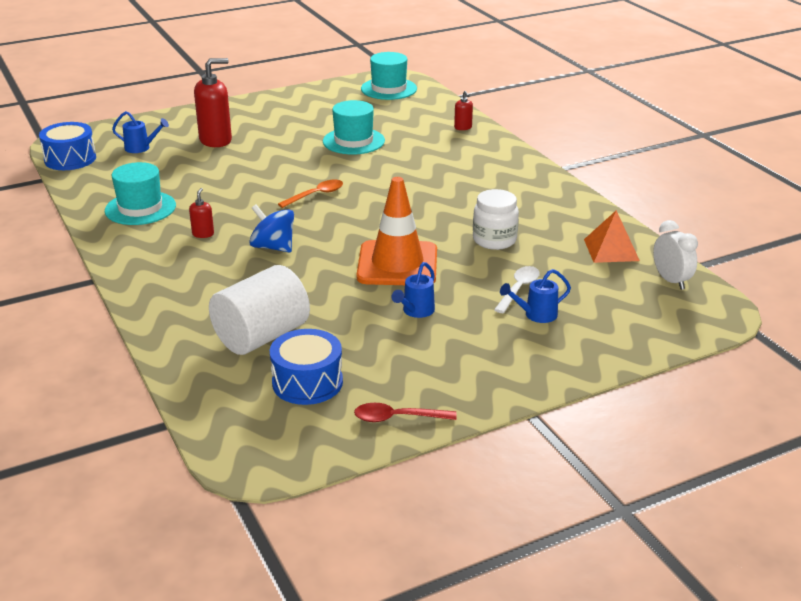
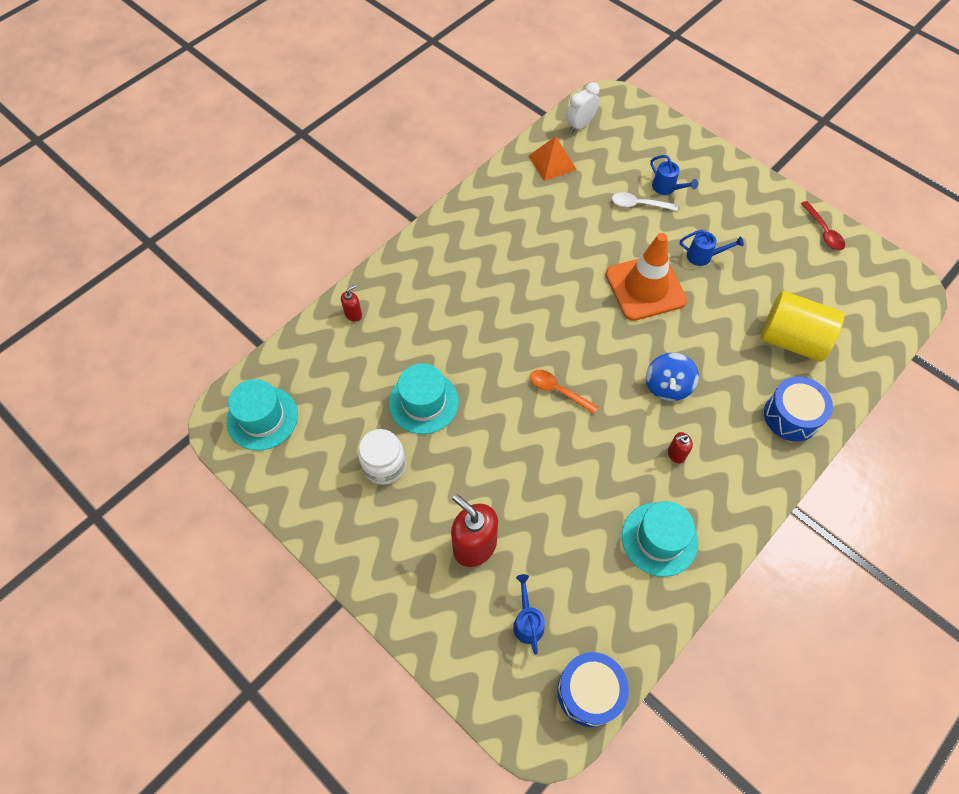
camera: 110 degrees left, 30 degrees up
(262, 336) = (792, 339): white cylinder -> yellow cylinder
(307, 382) = (823, 291): blue drum -> blue drum (791, 416)
(494, 240) = (574, 235): white jar -> white jar (384, 465)

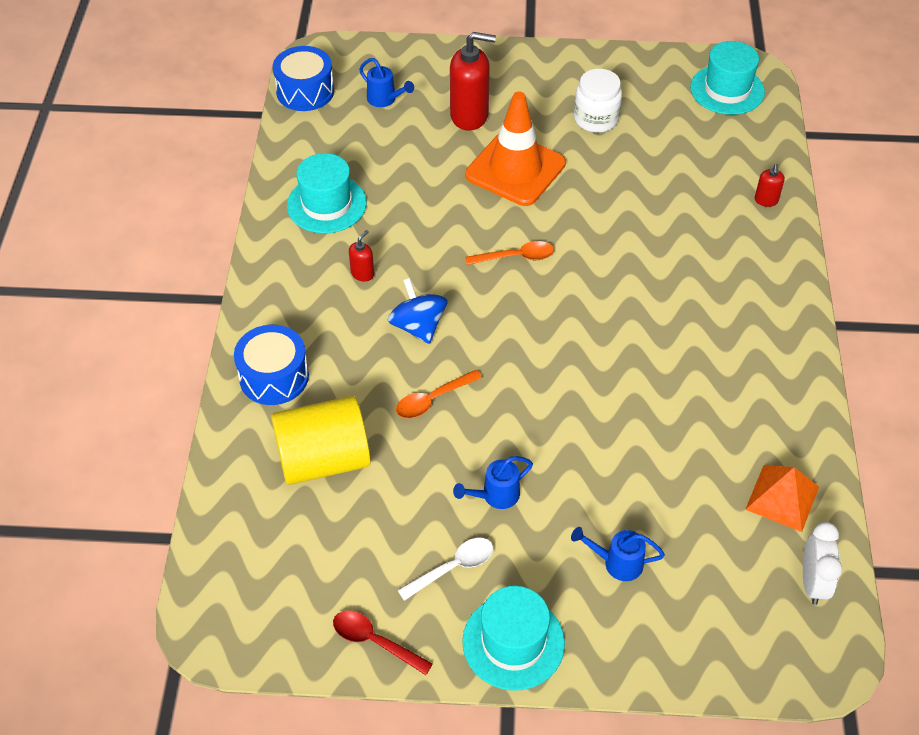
camera: 140 degrees right, 10 degrees down
(423, 402) = (619, 176): turquoise hat -> turquoise hat (513, 642)
(639, 204) = (627, 513): white spoon -> white spoon (452, 568)
(645, 287) = (526, 412): orange traffic cone -> orange traffic cone (515, 169)
(696, 332) = (433, 399): none -> orange spoon

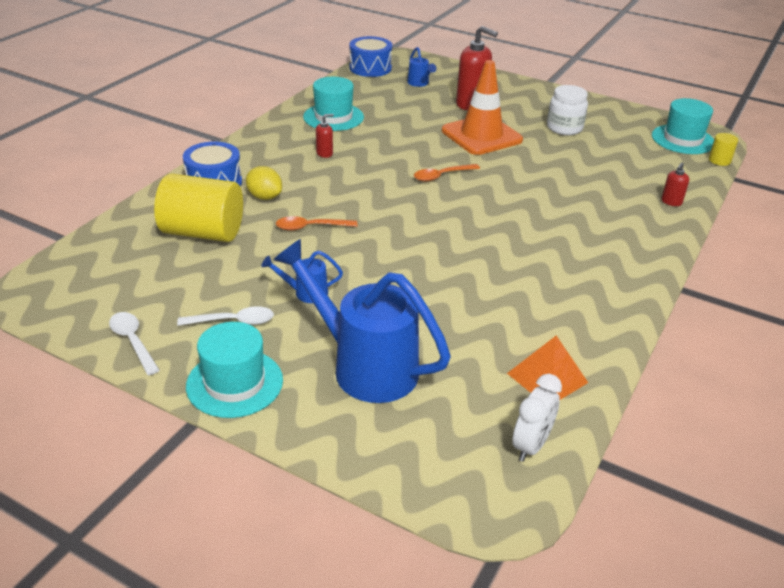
camera: 25 degrees right, 15 degrees down
(348, 374) = (264, 197): none -> yellow lemon
(375, 641) = (133, 342): red spoon -> white spoon
(418, 326) = (337, 188): blue spinning top -> none
(515, 257) = (442, 176): orange spoon -> orange spoon turned 135 degrees clockwise
(617, 563) = (365, 366): blue watering can -> blue watering can, size x2.30
(779, 112) = (719, 160): none -> yellow cylinder

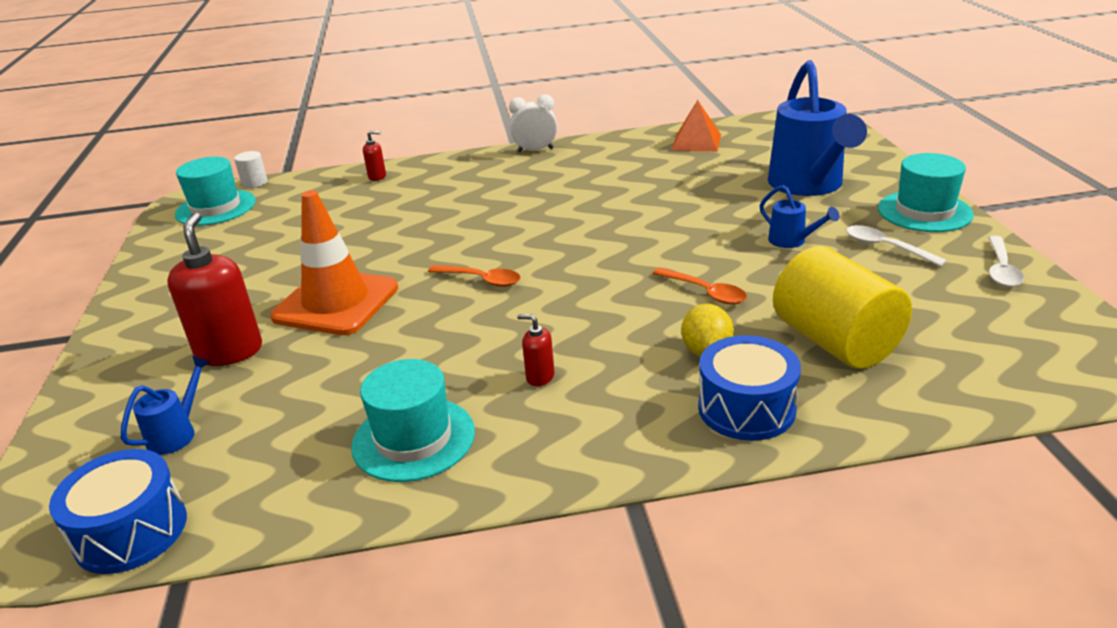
camera: 125 degrees left, 5 degrees down
(531, 445) = (759, 128): white clock -> white clock (535, 150)
(564, 128) = (251, 267): white jar -> none
(719, 160) = (254, 183): yellow cylinder -> white cylinder

